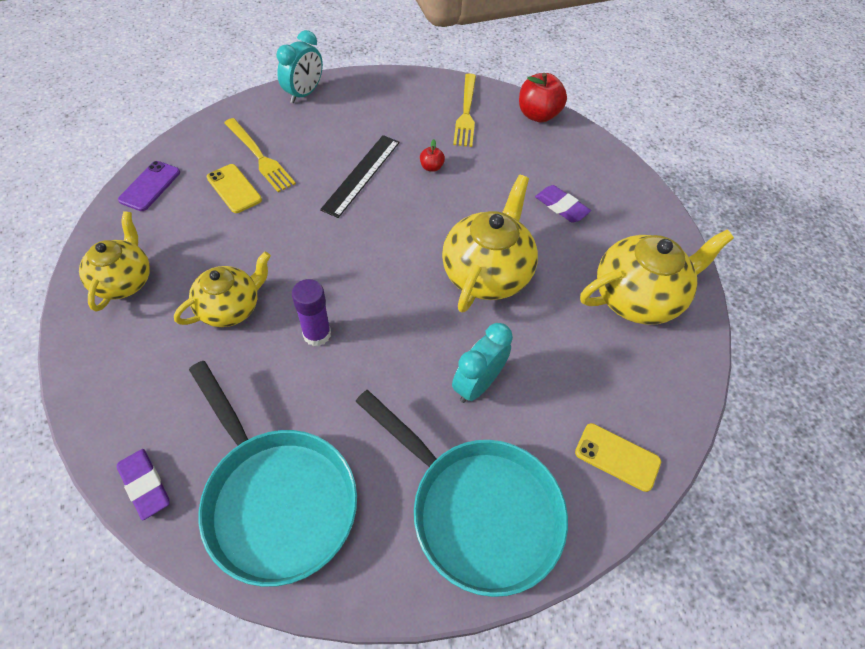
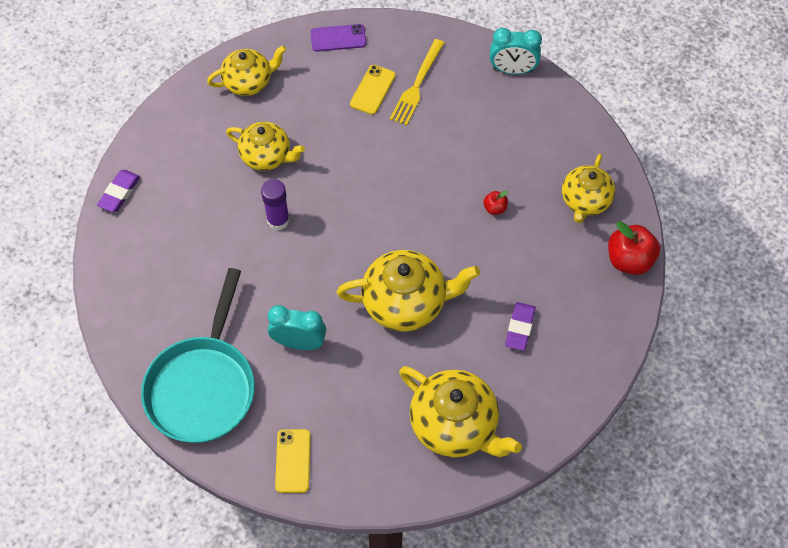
camera: 65 degrees right, 5 degrees up
(276, 499) = (148, 267): turquoise pan -> none
(361, 175) = (449, 163): black ruler -> none
(466, 113) = (585, 201): yellow fork -> yellow teapot

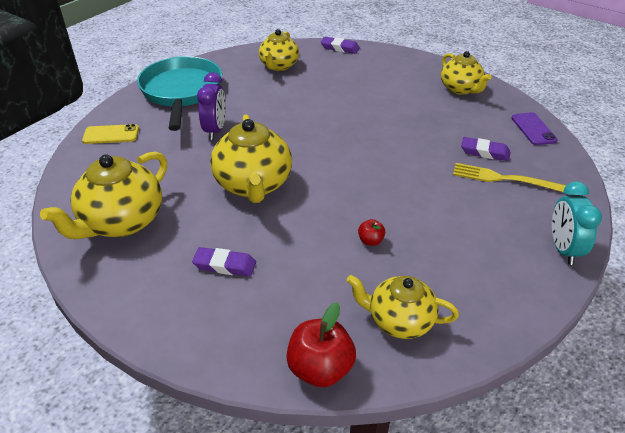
camera: 85 degrees right, 20 degrees down
(203, 386) = (181, 92): turquoise pan -> turquoise pan turned 75 degrees clockwise
(267, 156) = (390, 102): yellow teapot -> yellow teapot (279, 66)
(278, 220) = (329, 112): purple glue stick -> none
(299, 342) = (215, 130): turquoise clock -> purple clock
(373, 90) = (485, 152): yellow phone -> purple eraser

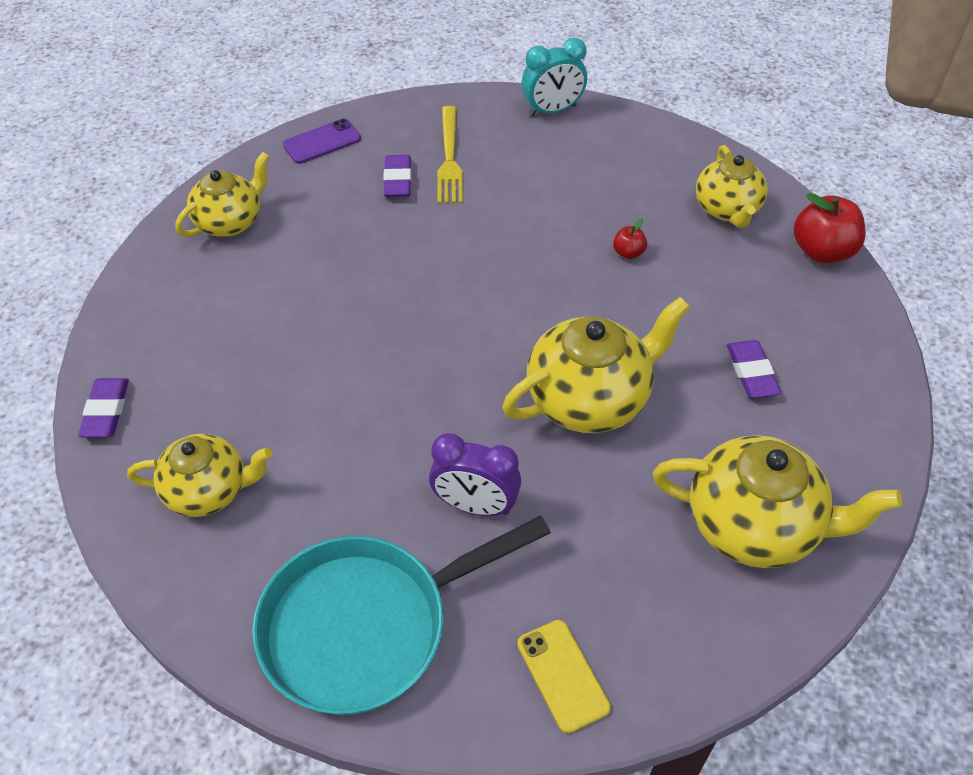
camera: 110 degrees left, 10 degrees up
(215, 130) = (475, 505): purple clock -> purple clock turned 150 degrees counterclockwise

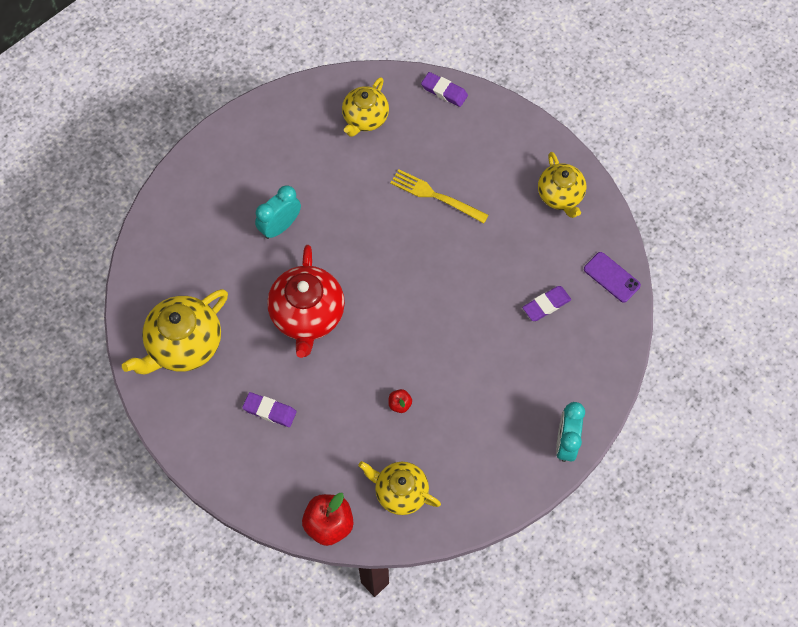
camera: 120 degrees right, 15 degrees up
(322, 142) = (611, 277): purple phone -> purple phone turned 45 degrees counterclockwise
(366, 625) = (250, 153): turquoise pan -> none
(397, 180) = (546, 305): purple eraser -> purple eraser turned 60 degrees counterclockwise
(449, 159) = (550, 346): yellow fork -> yellow fork (435, 196)
(475, 505) = (280, 226): purple clock -> turquoise clock
(563, 675) = (174, 217): yellow phone -> none
(590, 399) = (307, 315): yellow teapot -> red teapot

